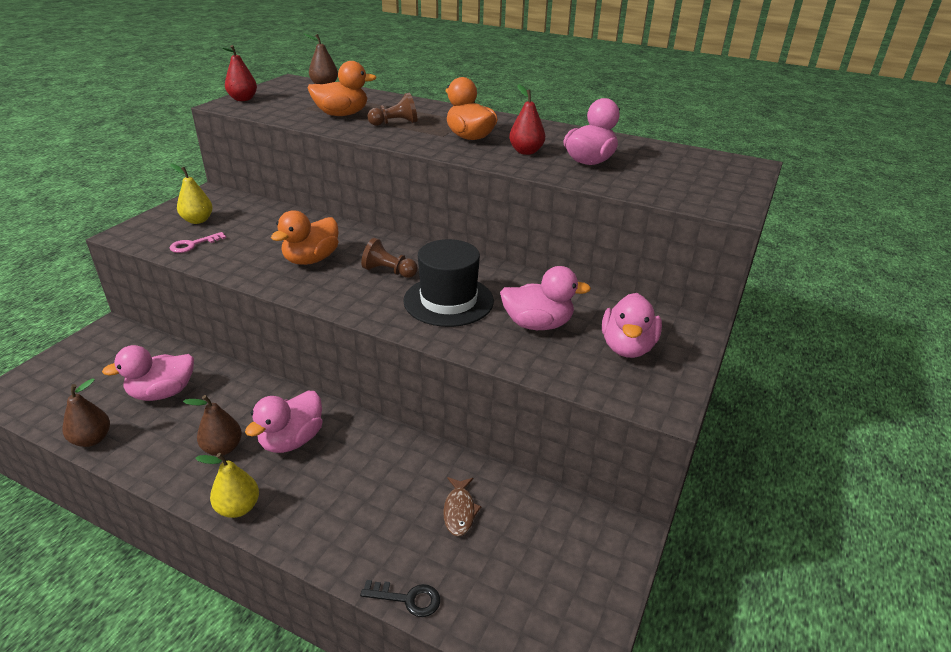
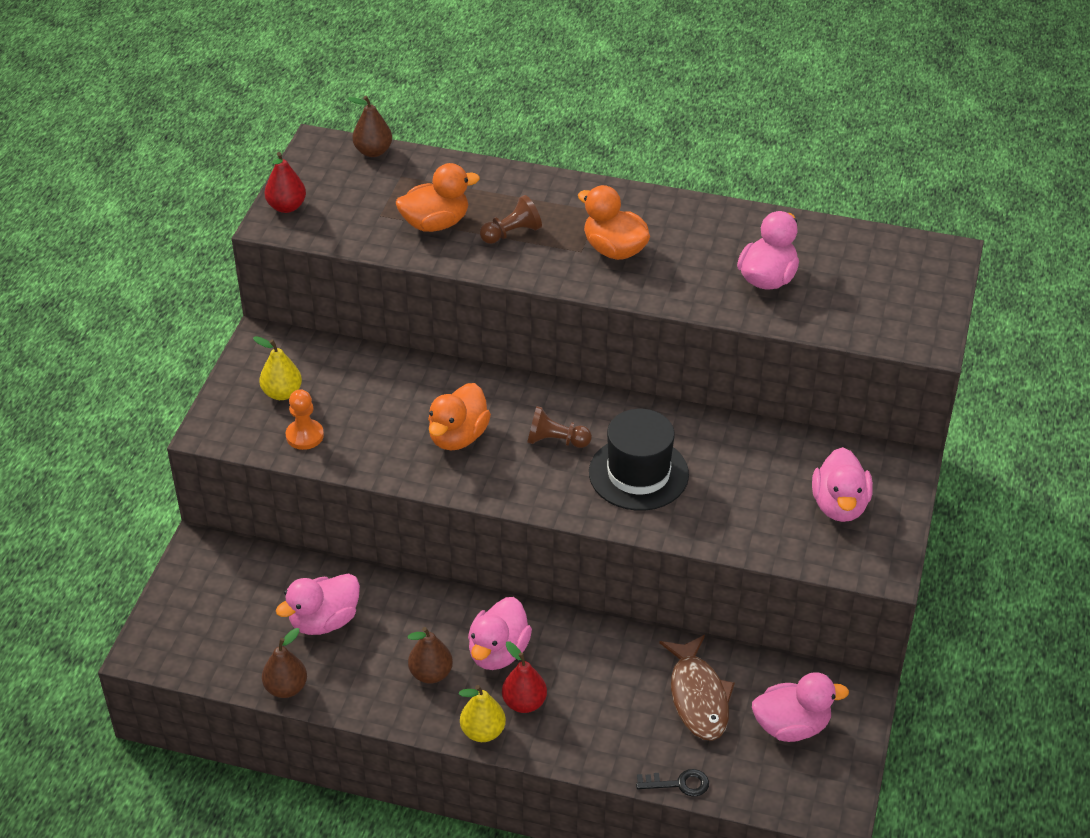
camera: 10 degrees left, 10 degrees up
(193, 245) = (304, 436): pink key -> orange pawn
(459, 511) = (698, 697): brown fish -> brown fish, size x1.76
(526, 152) = (690, 270): red pear -> red pear (524, 703)
(537, 324) = (742, 490): pink duck -> pink duck (791, 726)

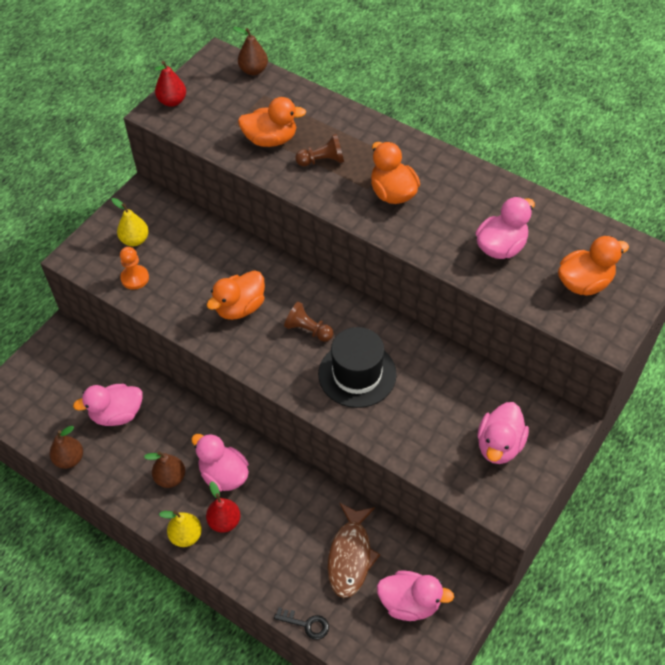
camera: 20 degrees right, 10 degrees up
(498, 652) = (224, 475): pink duck -> pink duck turned 90 degrees clockwise
(877, 294) = (584, 283): none -> orange duck

